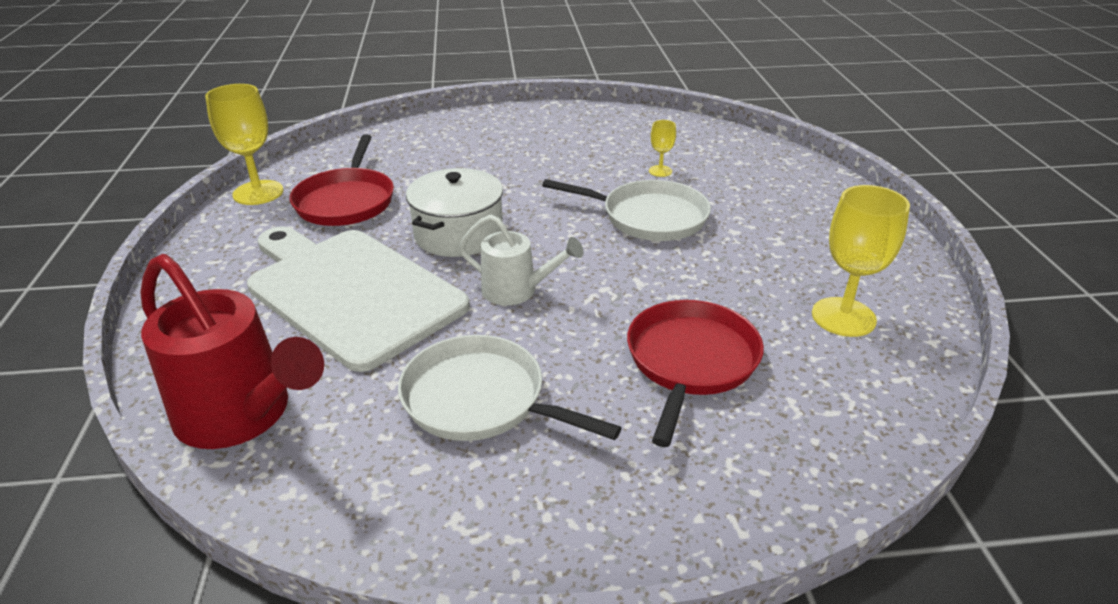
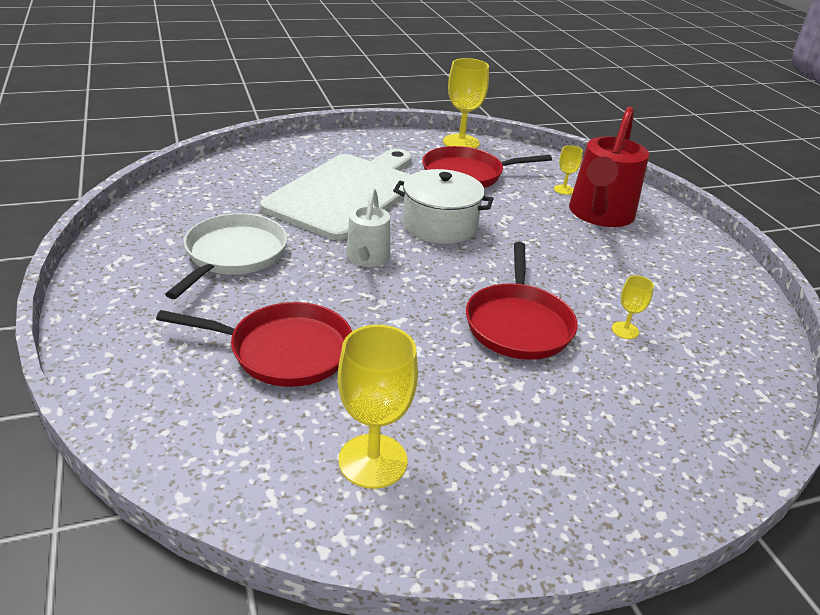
camera: 75 degrees right, 0 degrees up
(243, 416) = (218, 180): red watering can -> red watering can (599, 215)
(412, 152) = (563, 190): none -> yellow goblet
(649, 217) = (518, 324): white pan -> red pan

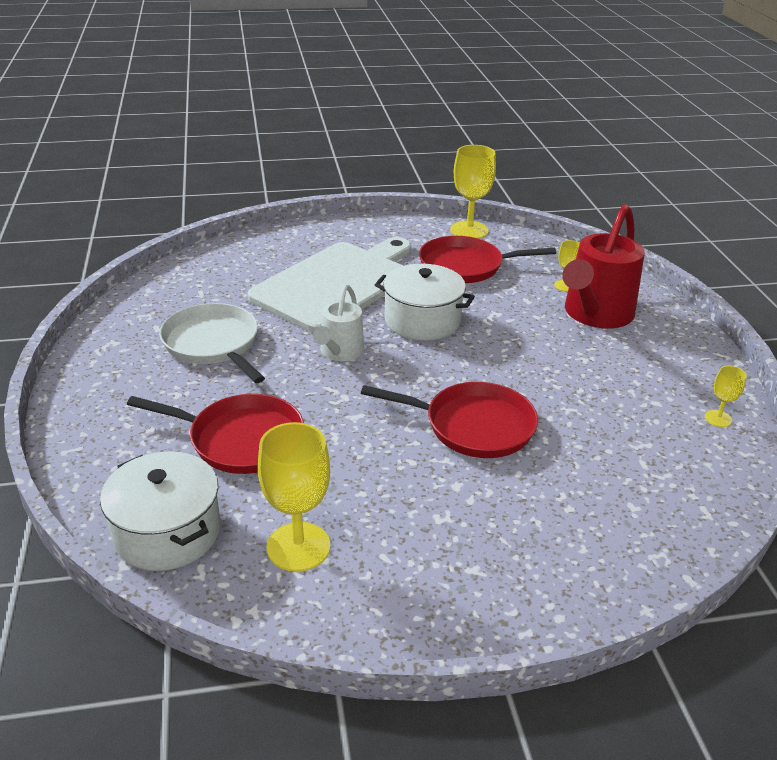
camera: 10 degrees right, 0 degrees up
(224, 456) = (167, 532): none -> white pot
(234, 255) = (213, 344): white pan -> white pan turned 60 degrees counterclockwise
(518, 324) = (473, 426): red pan -> red pan turned 90 degrees counterclockwise
(625, 330) = (582, 438): yellow goblet -> yellow goblet (718, 418)

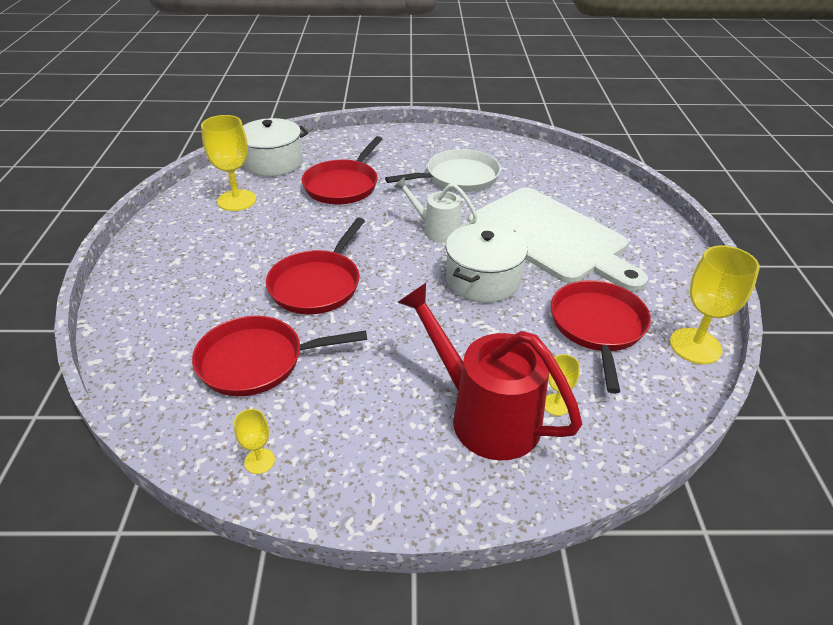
camera: 100 degrees right, 5 degrees up
(612, 446) = (256, 361): none -> red pan

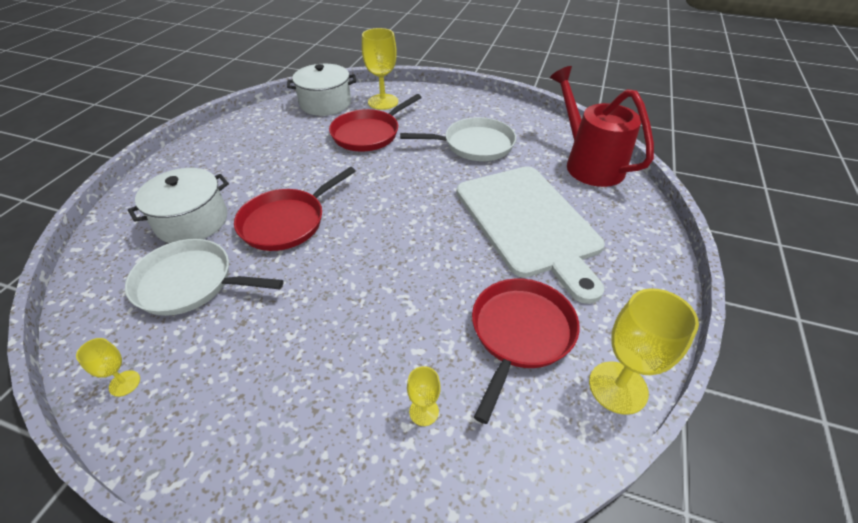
camera: 20 degrees right, 5 degrees up
(237, 200) = (275, 131): yellow goblet -> yellow goblet (383, 102)
(256, 361) = (190, 283): red pan -> white pan
(436, 230) = (422, 192): white watering can -> none
(483, 279) = (435, 252): white pot -> white pot (192, 221)
(483, 414) = (346, 399): red watering can -> red watering can (588, 163)

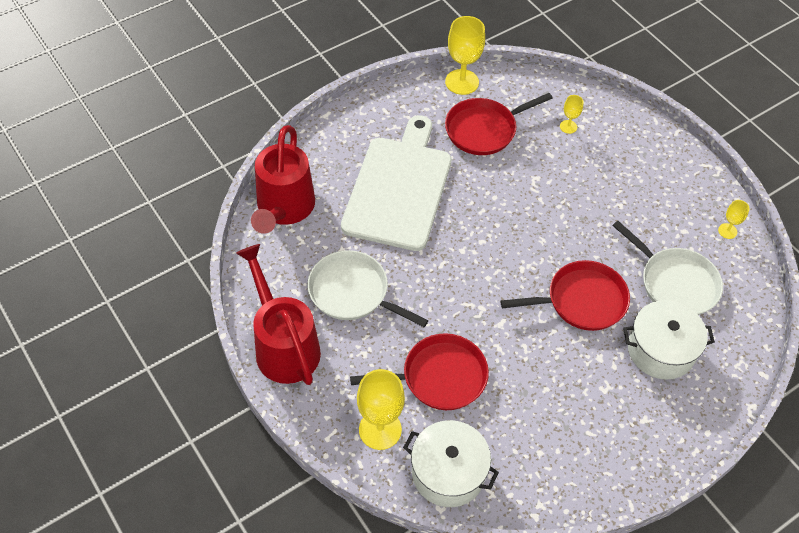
camera: 145 degrees left, 10 degrees up
(482, 107) = (283, 345): none -> red watering can

